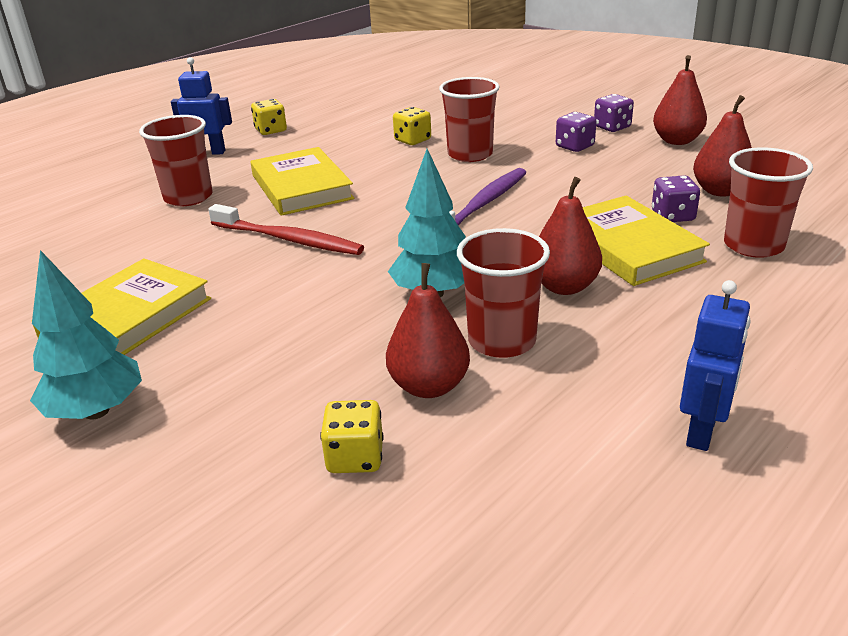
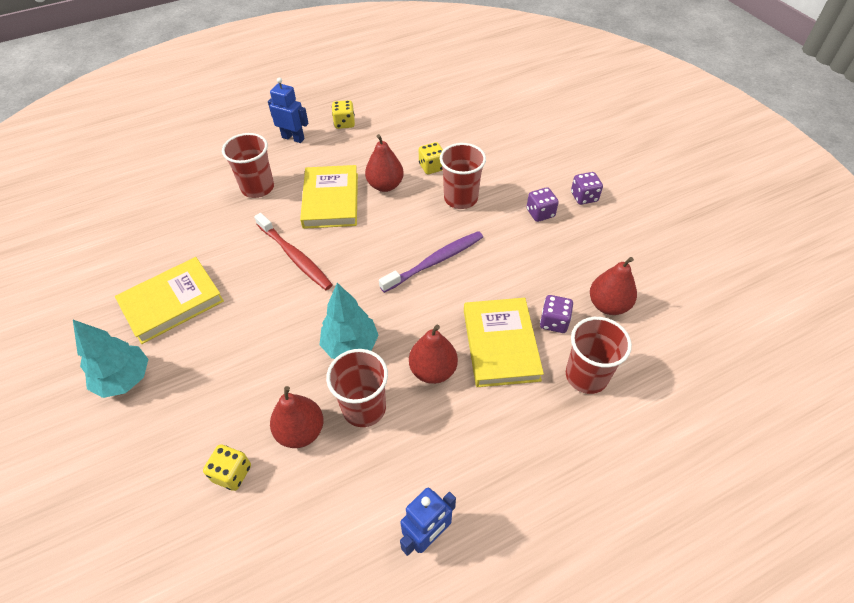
camera: 20 degrees right, 20 degrees up
(677, 141) = (620, 231): red pear -> red pear (385, 185)

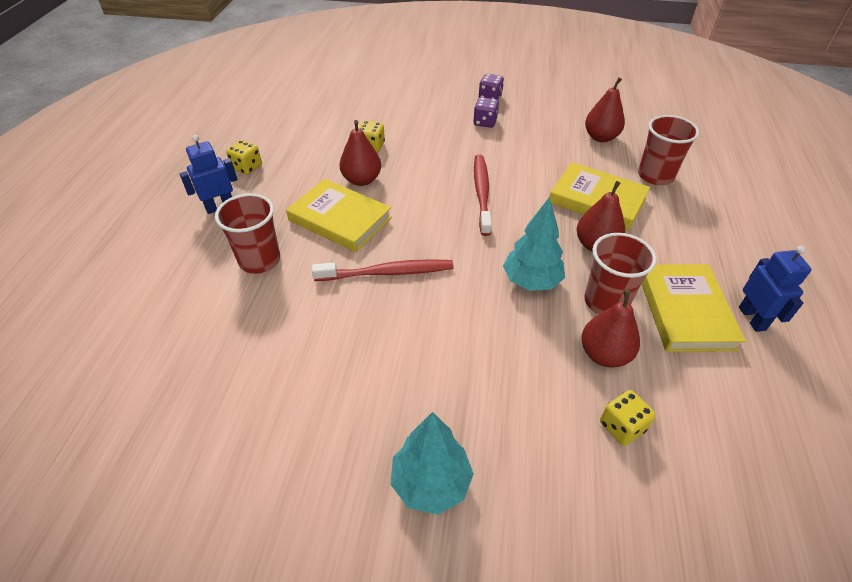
camera: 55 degrees left, 5 degrees down
(172, 302) = (354, 395): yellow book -> yellow book (685, 311)
(435, 261) = (482, 193): purple toothbrush -> red toothbrush
(460, 198) = (426, 149): red cup -> none
(554, 322) = (596, 166): purple dice -> none

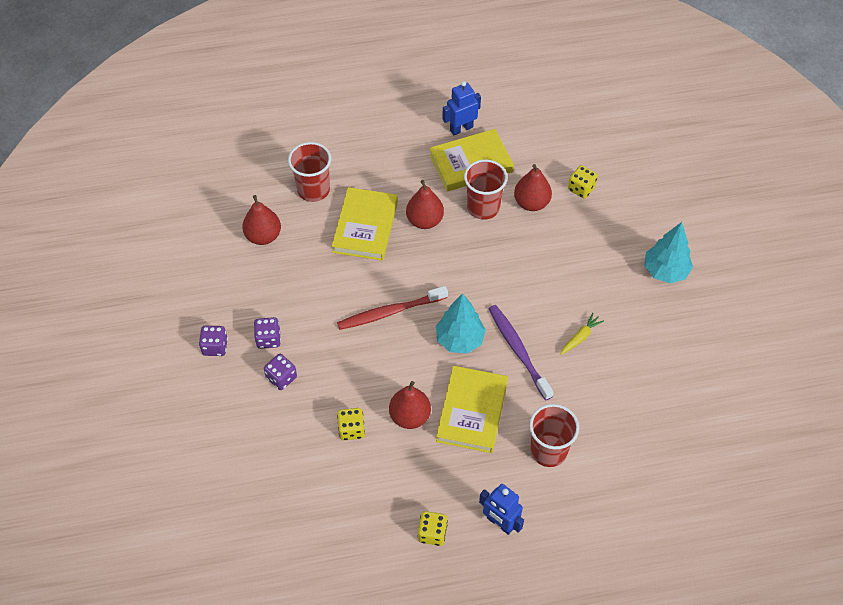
camera: 110 degrees left, 10 degrees up
(374, 334) = (580, 337): none -> yellow carrot
(388, 272) = (518, 350): red toothbrush -> purple toothbrush
(443, 122) = (281, 378): none -> purple dice
(531, 281) = (483, 254): turquoise tree -> turquoise tree (460, 339)

